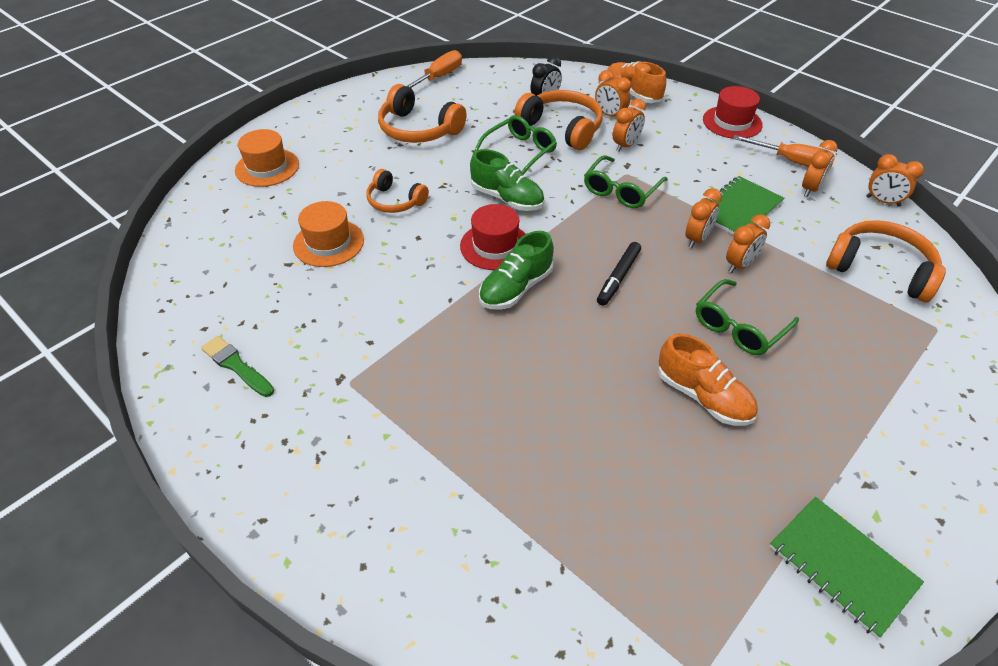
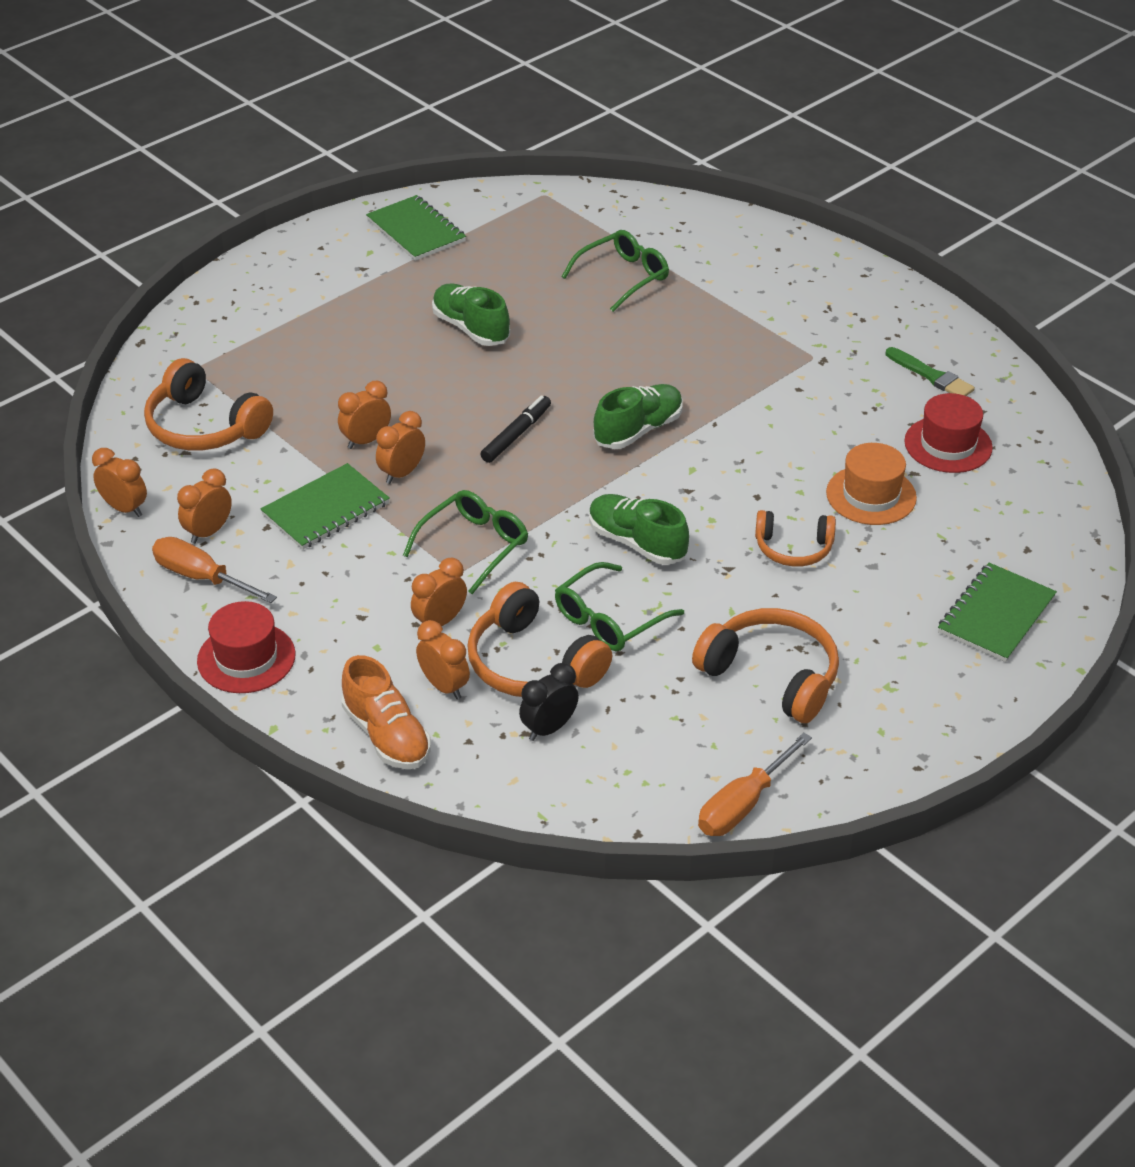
camera: 175 degrees left, 5 degrees down
(267, 167) = (996, 615): orange hat -> green notebook
(395, 201) = (793, 548): orange headphones -> orange headphones turned 150 degrees clockwise
(495, 246) = (658, 479): red hat -> red hat (948, 445)
(703, 396) = (471, 328): orange shoe -> green shoe
(739, 326) = (403, 381): green glasses -> green glasses (622, 277)

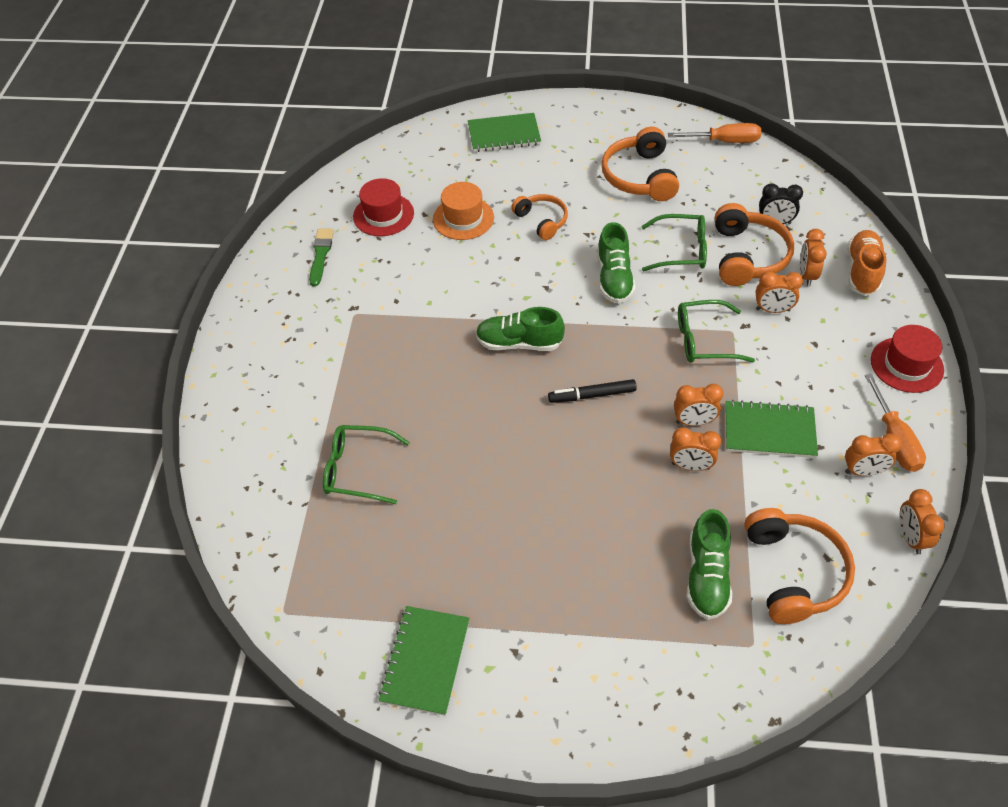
camera: 130 degrees left, 10 degrees up
(471, 328) = (513, 510): green shoe -> green shoe (707, 576)

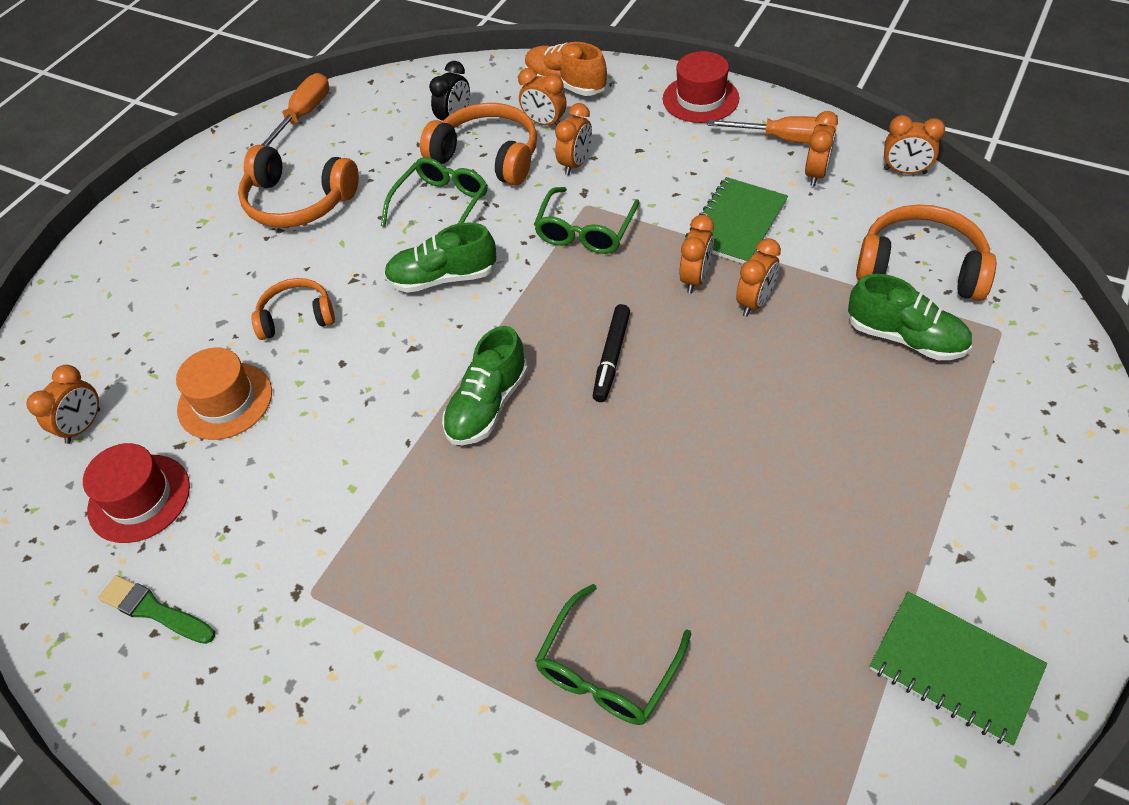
camera: 65 degrees left, 0 degrees up
(418, 169) = (83, 426): none -> orange clock
(504, 134) = (107, 308): green notebook -> none
(614, 278) = (443, 278): green shoe -> green shoe turned 150 degrees clockwise

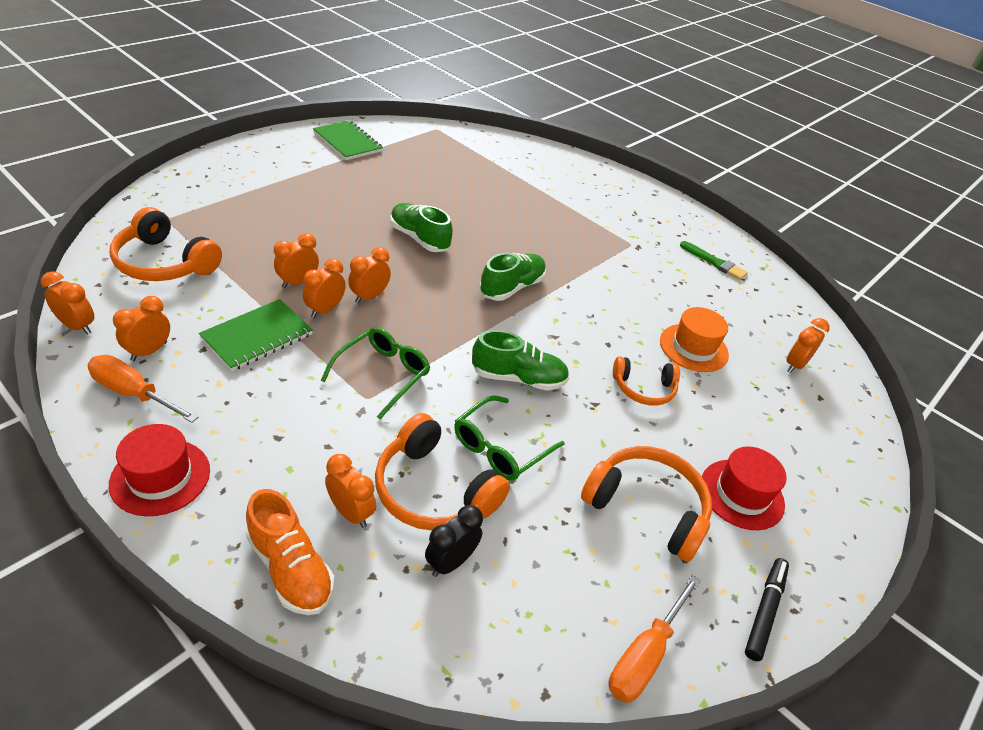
camera: 175 degrees left, 10 degrees down
(139, 498) = (739, 312): red hat -> red hat (742, 494)
(575, 164) = (350, 445): orange clock -> orange clock (369, 296)
(608, 669) = (492, 182): green glasses -> none
(611, 357) = (418, 285): black marker -> black marker (764, 611)
(905, 338) = (227, 234): green shoe -> green shoe (419, 238)

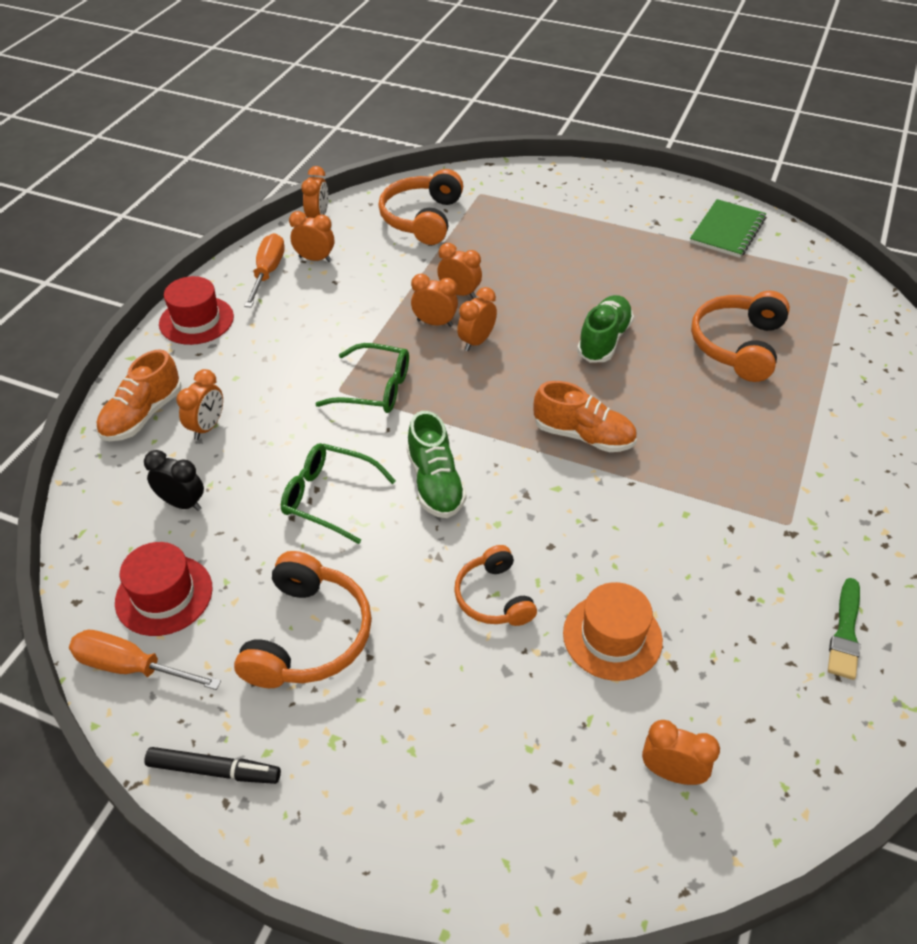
camera: 75 degrees right, 5 degrees up
(257, 336) = (370, 301): green notebook -> none
(369, 296) = (476, 341): orange clock -> orange clock turned 75 degrees counterclockwise
(434, 490) = (254, 468): orange headphones -> orange headphones (738, 345)
(512, 287) = (583, 436): green shoe -> orange shoe
(742, 494) = (373, 728): red hat -> red hat (164, 595)

